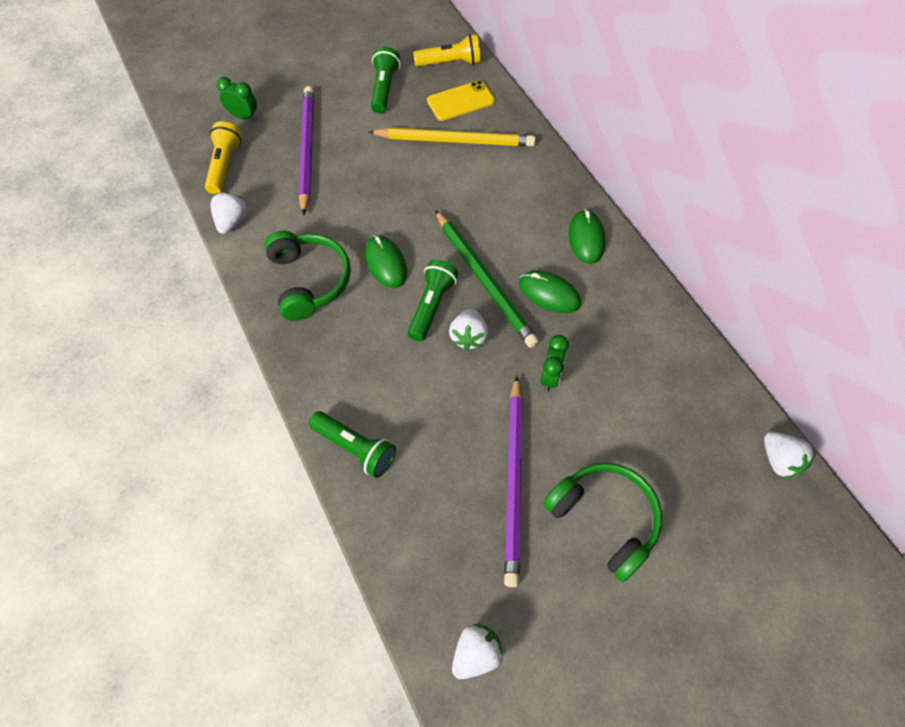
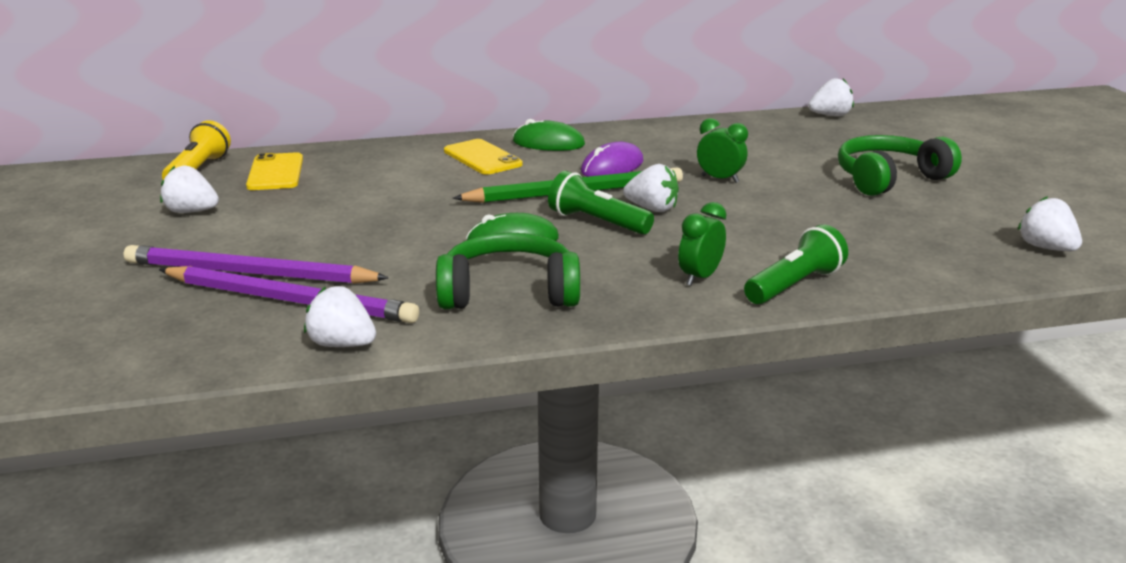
camera: 75 degrees left, 35 degrees down
(224, 165) = (206, 343): yellow flashlight -> none
(243, 117) = (108, 318): green clock -> green clock (700, 277)
(384, 89) = (192, 211): green flashlight -> white strawberry
(454, 140) = (340, 183): yellow pencil -> none
(514, 480) = (844, 209): purple pencil -> purple pencil (289, 300)
(534, 205) = (482, 158): none -> yellow phone
(549, 294) = (612, 167): green mouse -> purple mouse

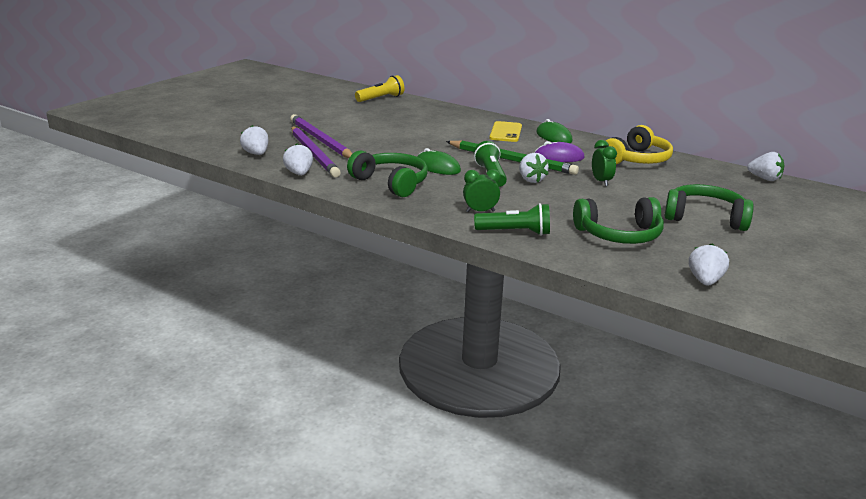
camera: 45 degrees right, 0 degrees up
(192, 211) = (347, 113): white strawberry -> white strawberry (256, 154)
(275, 172) = (406, 109): yellow phone -> none
(688, 138) = (636, 159): none -> yellow headphones
(878, 234) = (619, 234): none -> green headphones

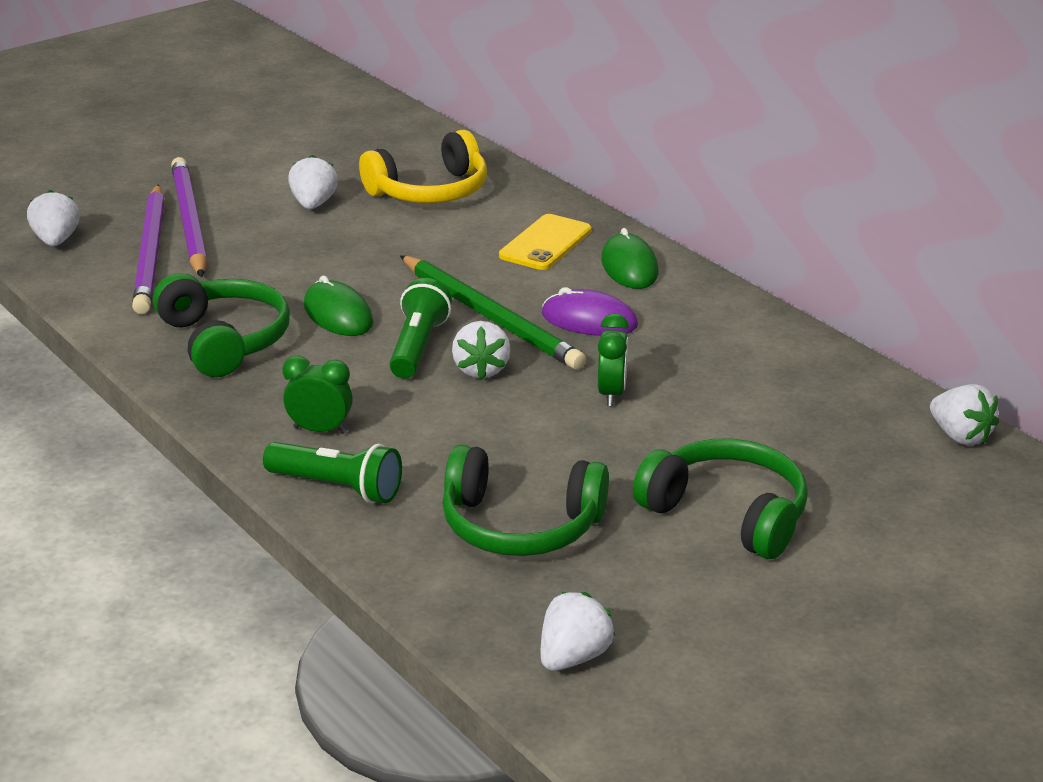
camera: 20 degrees right, 5 degrees up
(299, 174) = (89, 297): white strawberry -> white strawberry (313, 204)
(381, 98) = (386, 127): yellow flashlight -> none
(636, 159) = (740, 348): yellow headphones -> yellow headphones (430, 191)

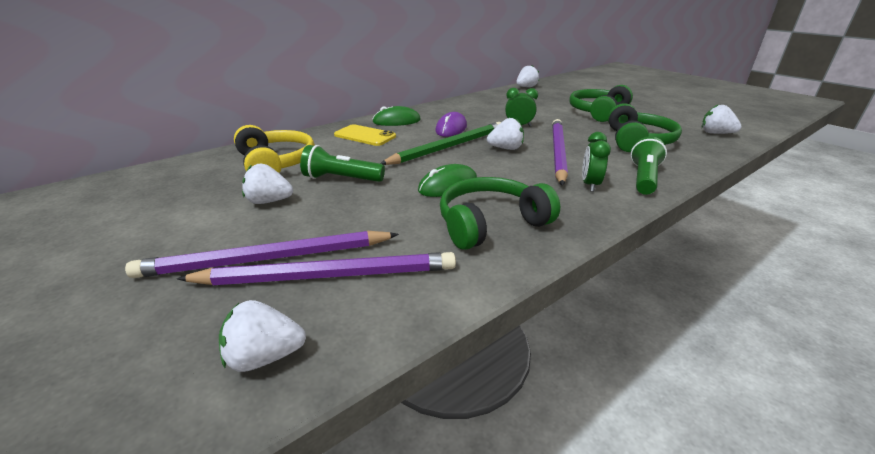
camera: 90 degrees left, 0 degrees up
(418, 347) = (485, 163): green flashlight -> green flashlight (341, 179)
(458, 420) = (557, 153): none -> purple pencil

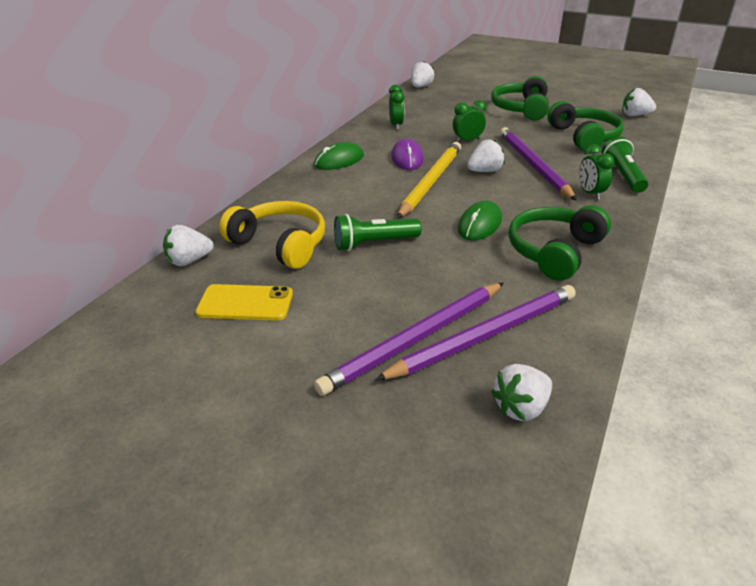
camera: 25 degrees left, 5 degrees up
(269, 201) = (336, 287): white strawberry -> white strawberry (189, 261)
(365, 136) = (329, 187): yellow phone -> yellow phone (245, 303)
(448, 147) = (430, 182): green pencil -> yellow pencil
(472, 107) = (396, 125): none -> green clock

